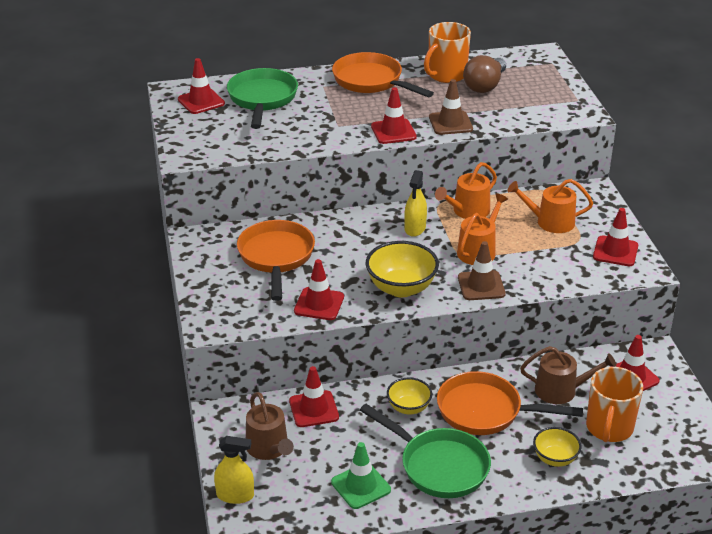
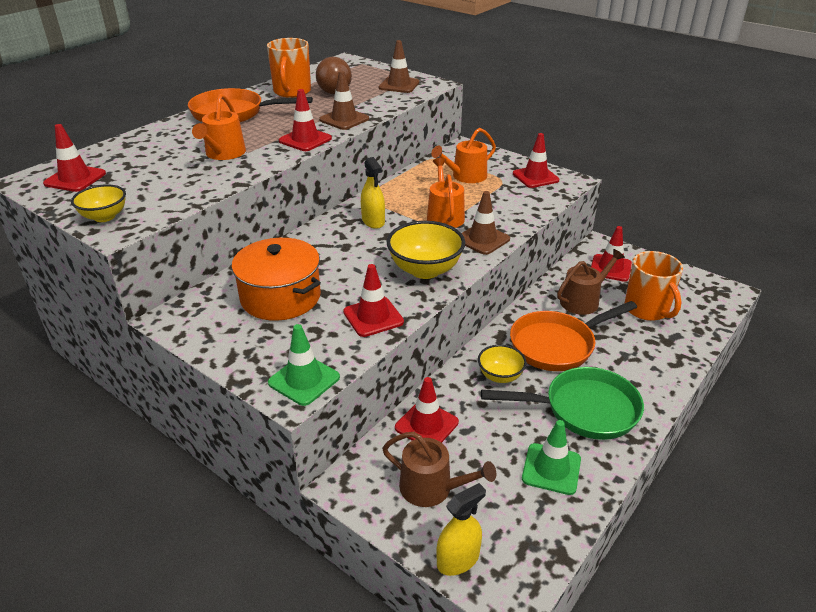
camera: 40 degrees left, 0 degrees up
(226, 322) = (304, 380): none -> green traffic cone
(262, 99) = (143, 157): green pan -> none
(276, 257) = (280, 297): orange pan -> orange pot
(468, 211) = (397, 193): orange watering can -> orange watering can (223, 154)
(550, 103) = (399, 85): none -> brown traffic cone
(555, 459) = (648, 352): yellow bowl -> yellow bowl (104, 217)

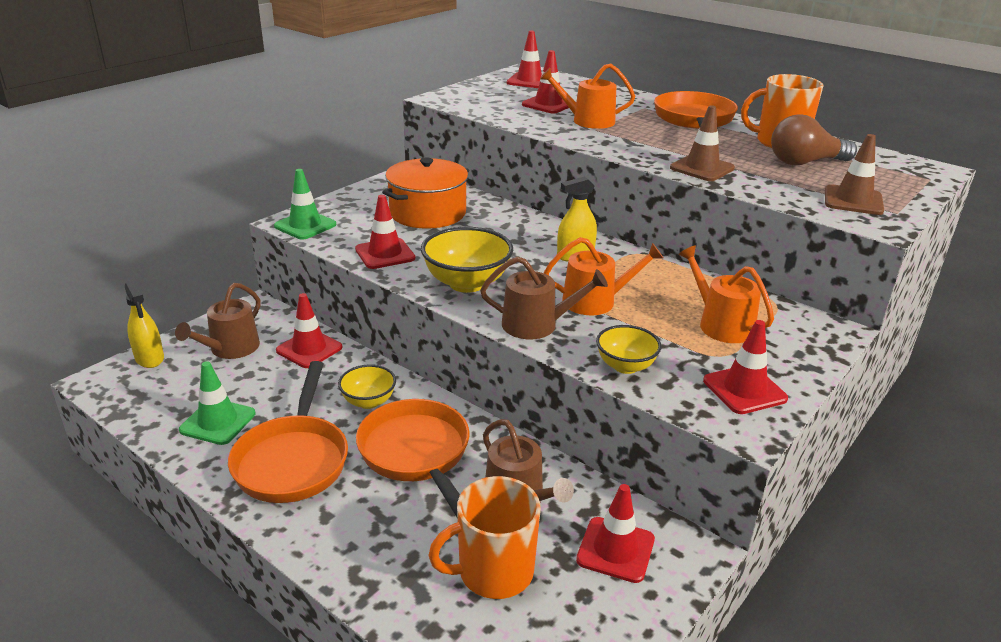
camera: 90 degrees right, 5 degrees down
(104, 217) = (461, 93): yellow bowl -> yellow bowl (625, 366)
(305, 140) = (632, 151): red traffic cone -> red traffic cone (548, 104)
(482, 239) = (536, 325): brown traffic cone -> brown watering can
(583, 410) = (293, 460): green pan -> orange pan

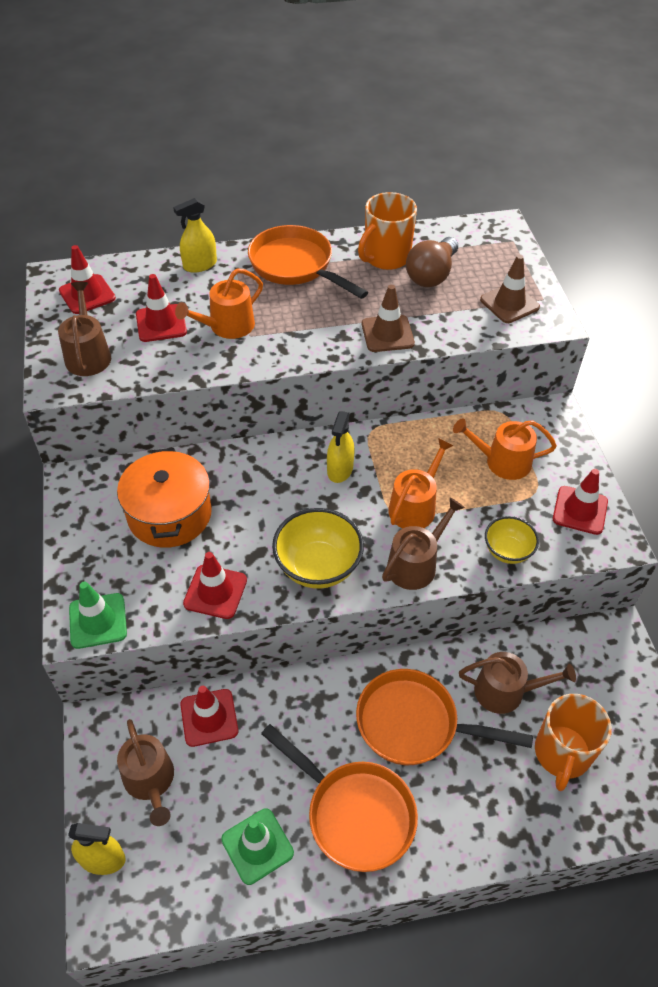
camera: 50 degrees left, 20 degrees up
(368, 401) = (323, 717): yellow bowl -> none
(480, 97) = (88, 355): none -> brown watering can
(615, 550) = (589, 671): red traffic cone -> none
(625, 96) = (200, 265): none -> yellow spray bottle

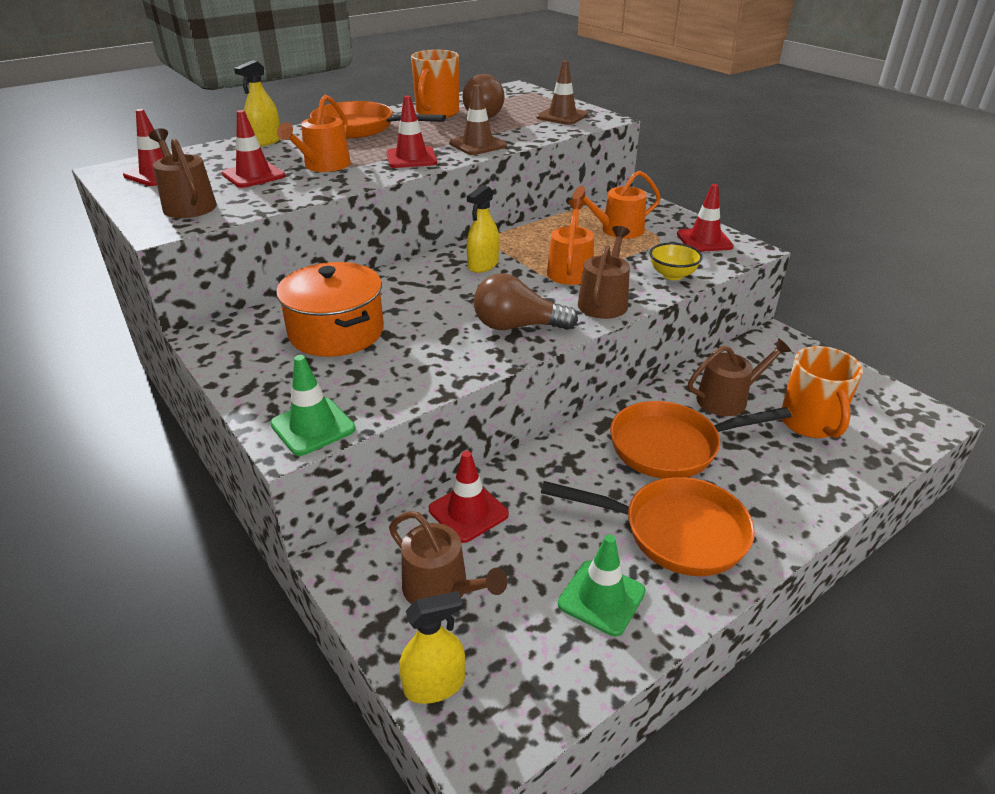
camera: 25 degrees left, 15 degrees down
(215, 592) = (429, 369): red traffic cone -> red traffic cone (411, 158)
(318, 567) = (517, 326): yellow bowl -> brown light bulb
(340, 469) = (483, 265): yellow spray bottle -> yellow spray bottle turned 45 degrees clockwise

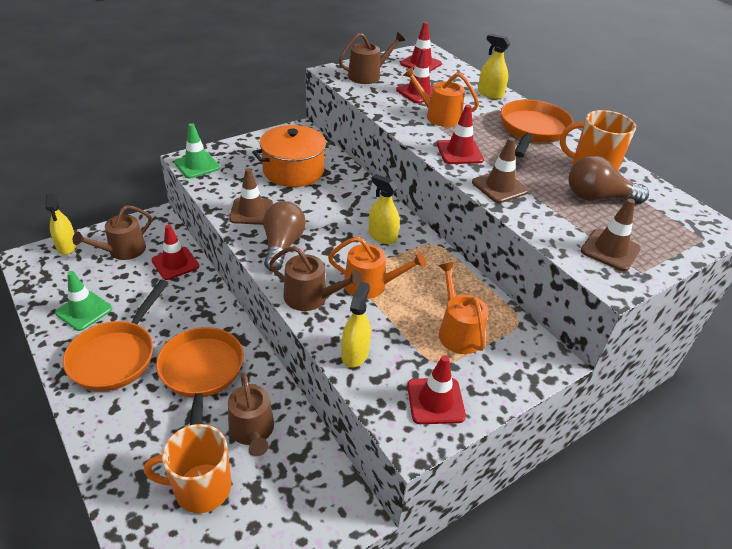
camera: 90 degrees right, 5 degrees up
(446, 357) = (251, 211): none -> brown traffic cone
(672, 275) = (355, 354): yellow bowl -> yellow spray bottle

